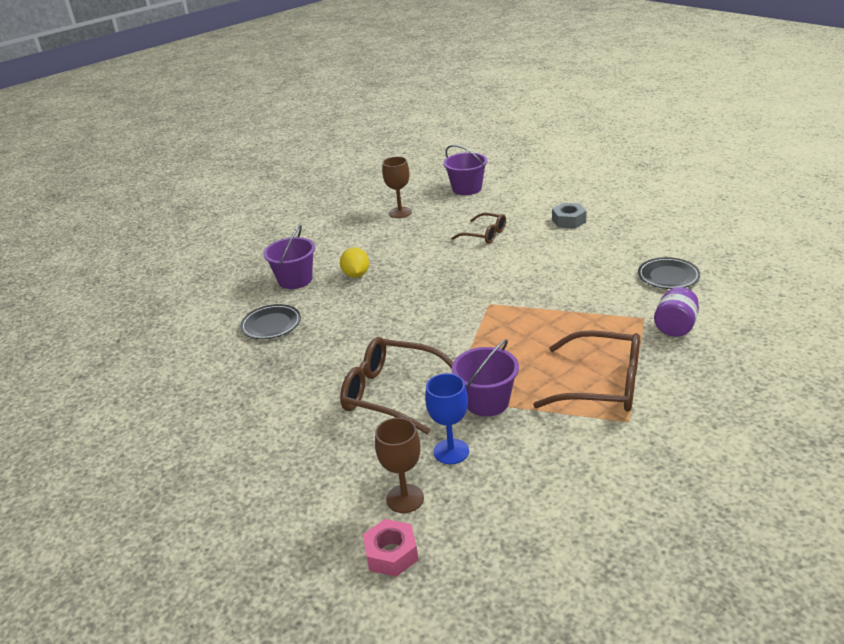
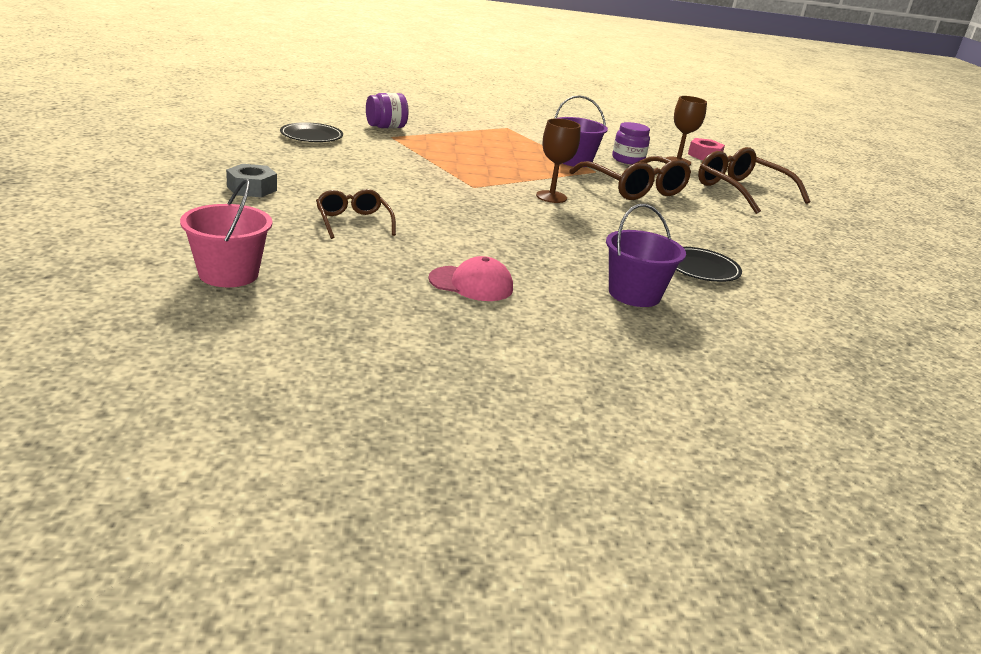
camera: 150 degrees left, 5 degrees down
(356, 275) = (556, 262): yellow lemon -> none
(376, 238) = (471, 284): none -> pink cap
(400, 212) = (379, 297): brown goblet -> brown goblet (551, 197)
(451, 451) = (628, 160): blue goblet -> purple jar
(467, 188) = (228, 274): purple bucket -> pink bucket
(602, 384) = (490, 137): brown glasses -> brown glasses (741, 191)

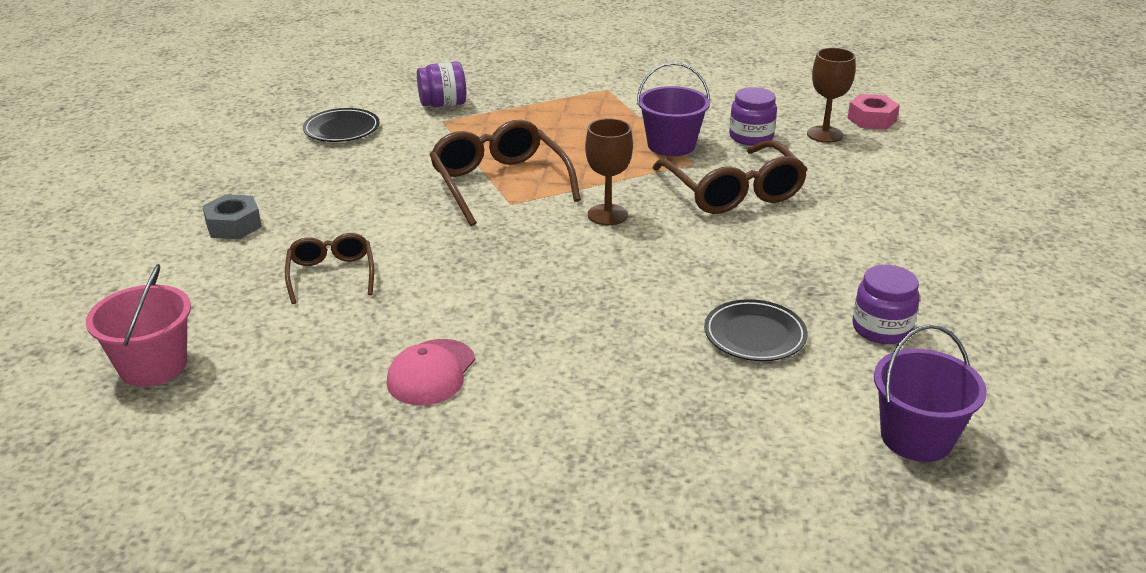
camera: 15 degrees right, 5 degrees up
(471, 284) = (431, 372): pink cap -> pink cap turned 90 degrees clockwise
(634, 294) = (637, 384): purple bucket -> purple bucket (916, 437)
(741, 191) = (893, 185): brown glasses -> brown glasses (499, 183)
(785, 267) = (881, 329): none -> purple jar

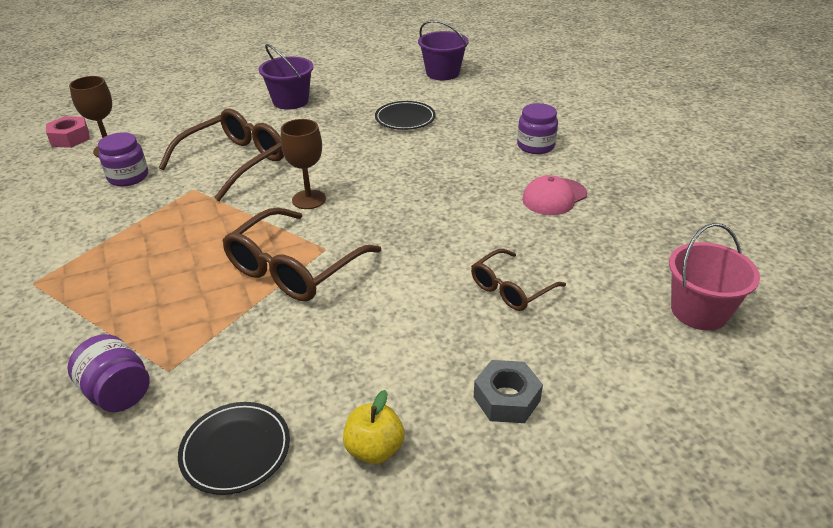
camera: 120 degrees left, 5 degrees up
(274, 168) = (374, 449): none -> yellow apple
(431, 372) = (554, 197): pink cap -> pink cap turned 150 degrees clockwise
(671, 145) = (163, 207): purple bucket -> purple bucket (290, 101)
(881, 329) = (364, 92): purple jar -> purple jar (535, 146)

